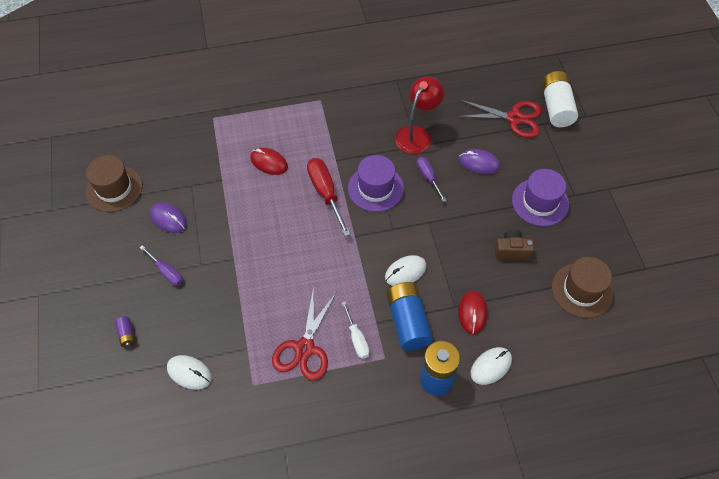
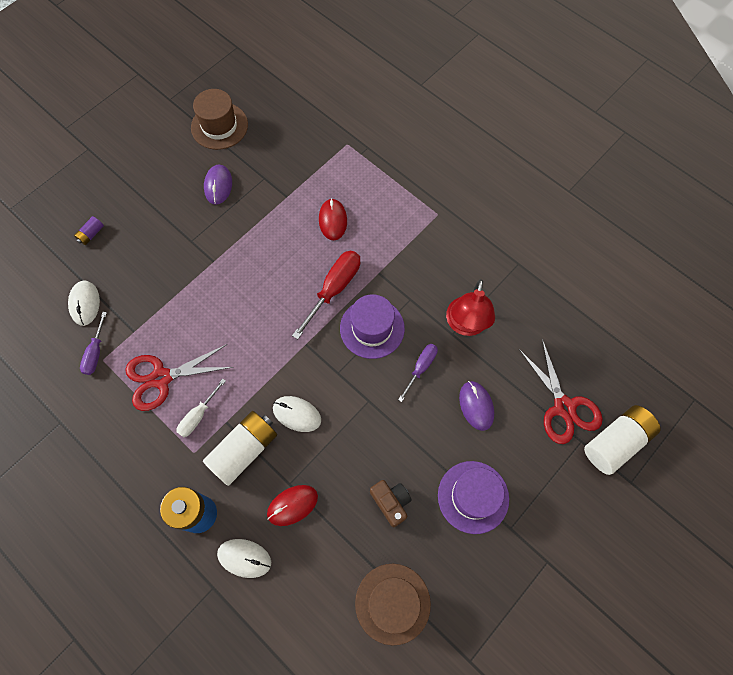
camera: 55 degrees right, 10 degrees up
(166, 272) = (166, 220): purple screwdriver -> purple screwdriver (96, 352)
(408, 322) = (244, 450): blue battery -> white battery
(417, 134) = (465, 325): red lamp -> red lamp turned 105 degrees clockwise

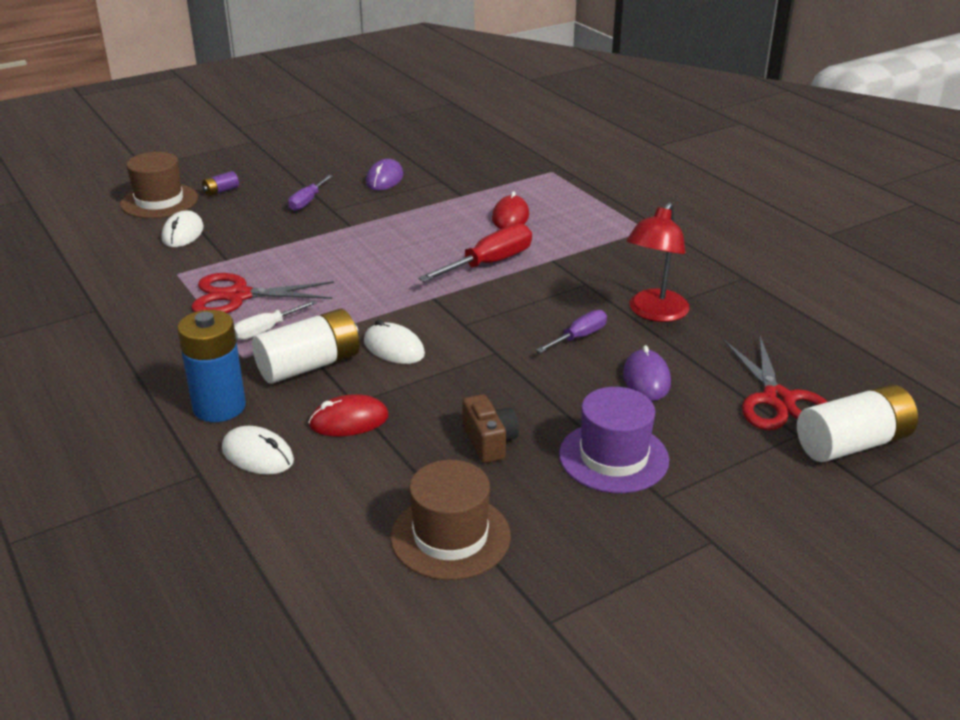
camera: 15 degrees right, 35 degrees down
(96, 352) = (172, 267): purple screwdriver -> purple screwdriver (307, 201)
(219, 126) = (407, 144): brown hat -> brown hat (159, 201)
(372, 328) = (525, 298): purple hat -> none

